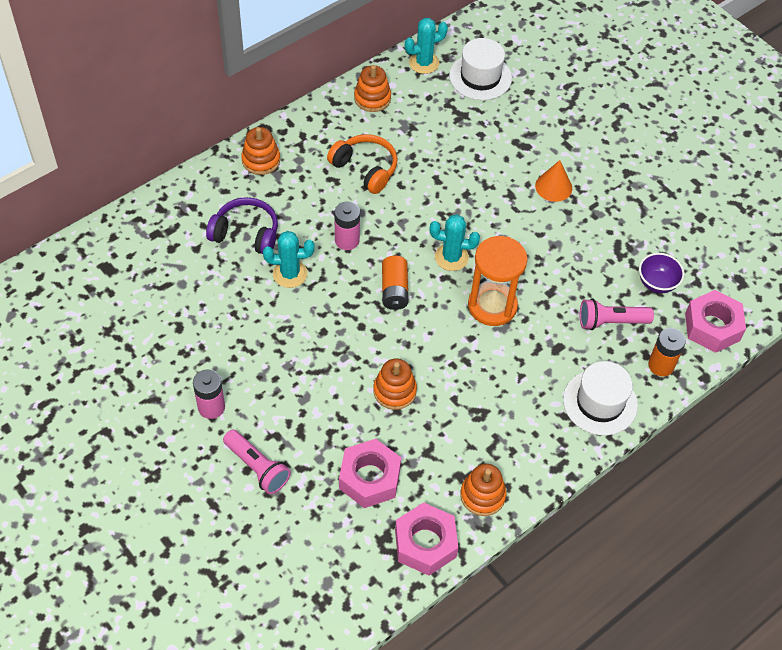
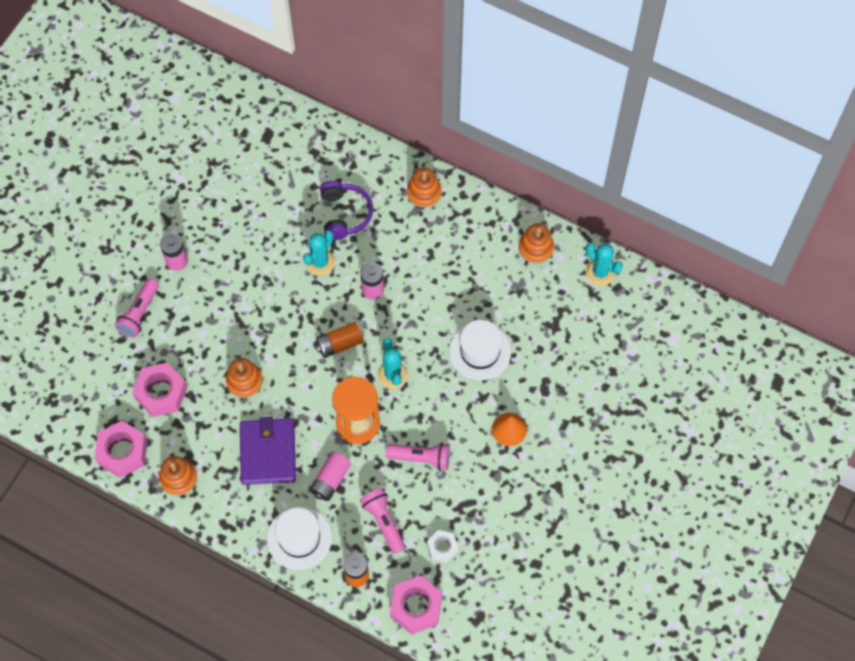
camera: 70 degrees right, 10 degrees up
(290, 274) = (320, 262): turquoise cactus -> turquoise cactus turned 60 degrees clockwise
(365, 169) = (454, 273): orange headphones -> none
(480, 77) = (608, 324): white hat -> white hat (480, 351)
(490, 397) = (268, 453): none -> purple wallet
(545, 352) = (330, 480): none -> pink battery
(554, 266) = (421, 458): none -> pink flashlight
(657, 283) = (442, 548): purple bowl -> white nut

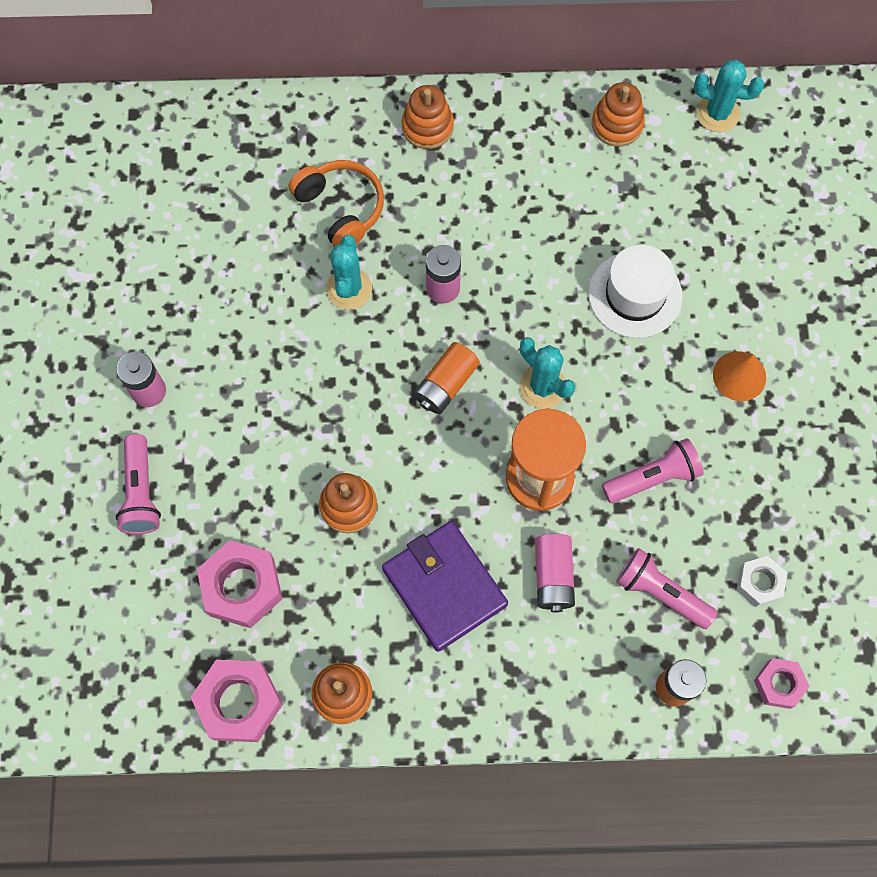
camera: 30 degrees left, 5 degrees up
(299, 538) = (563, 681): white hat -> none
(344, 214) = (341, 208): purple headphones -> orange headphones
(416, 607) = (778, 684): pink nut -> pink nut, size x0.59

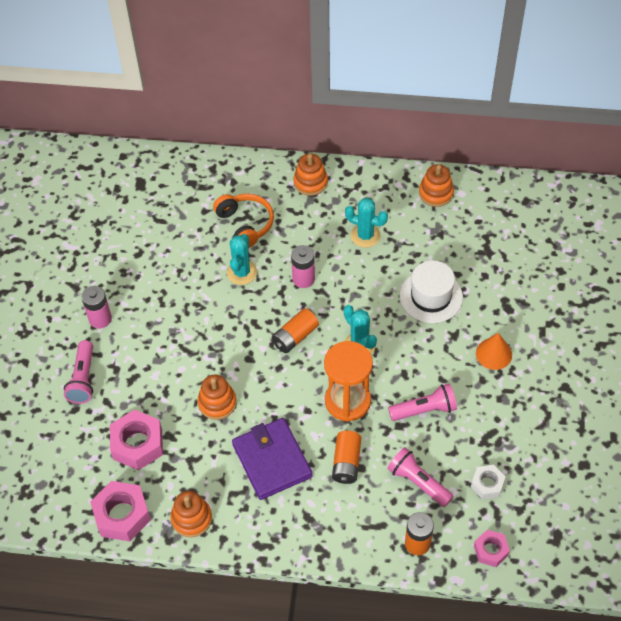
camera: 10 degrees right, 15 degrees down
(553, 576) = (346, 463): pink battery -> orange battery
(717, 113) = (504, 194): turquoise cactus -> turquoise cactus (365, 235)

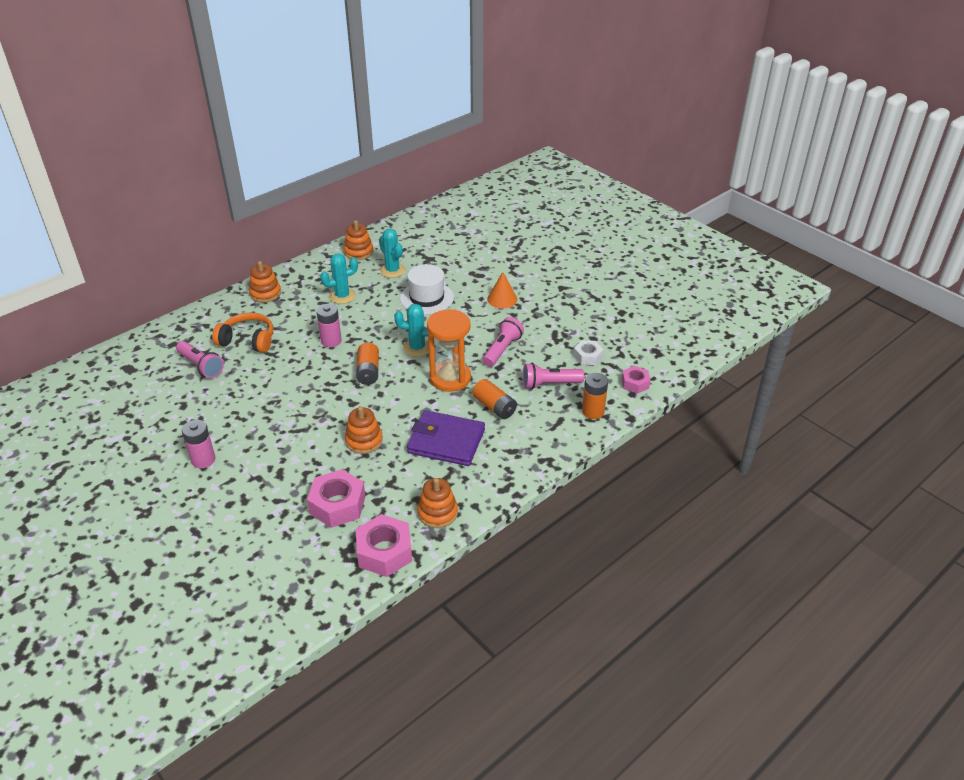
camera: 50 degrees left, 15 degrees down
(83, 379) = (238, 502): pink flashlight -> pink flashlight (201, 366)
(242, 272) = (281, 365): turquoise cactus -> turquoise cactus (392, 270)

